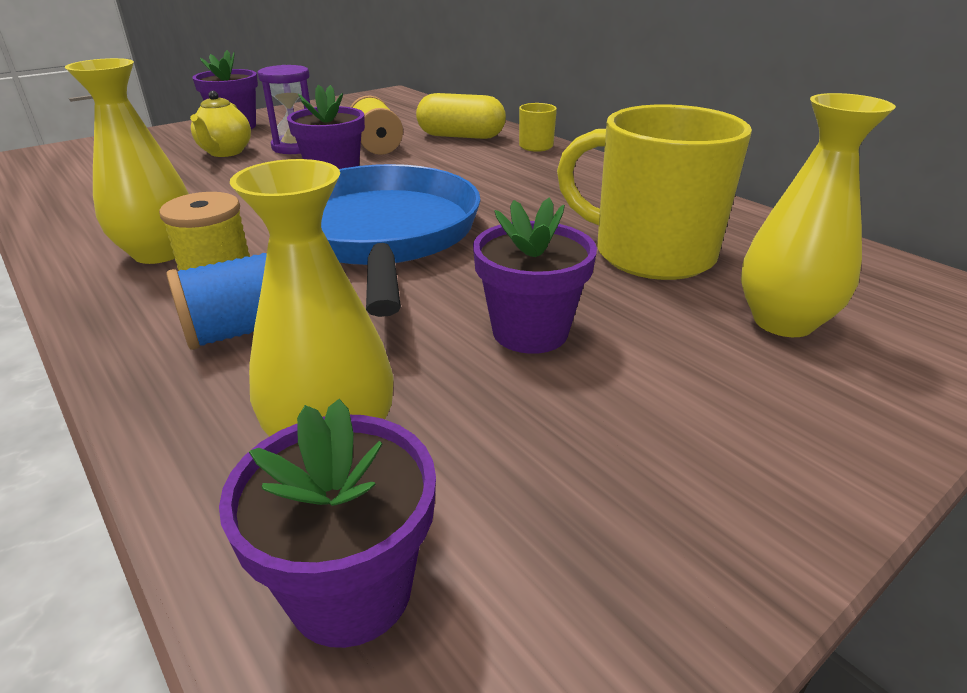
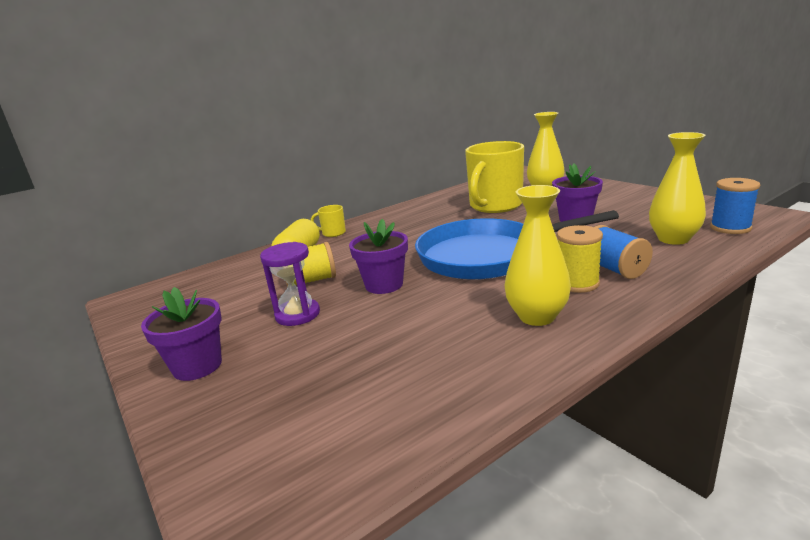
camera: 85 degrees left, 10 degrees down
(225, 152) = (299, 348): yellow teapot -> none
(350, 590) = (730, 228): purple flower pot -> blue spool

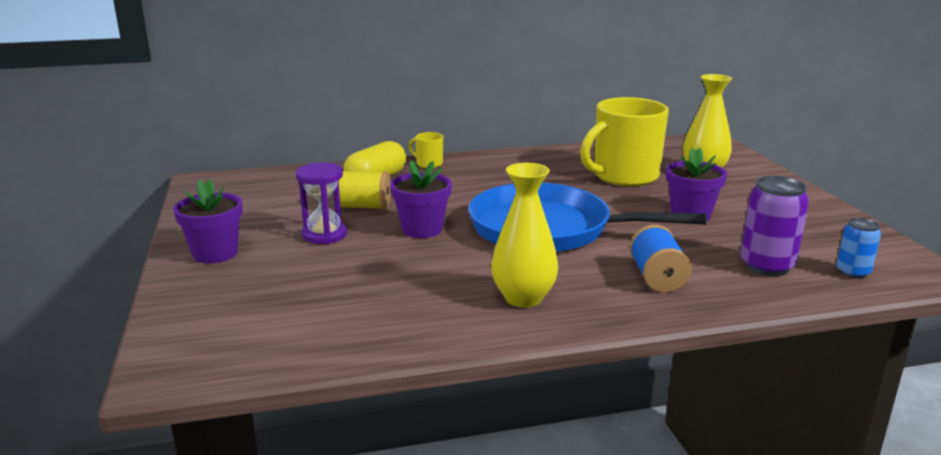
camera: 20 degrees right, 0 degrees up
(577, 283) = (601, 280): yellow spool -> none
(673, 239) = (767, 266): yellow vase -> purple can
(730, 228) = (852, 272): blue spool -> blue can

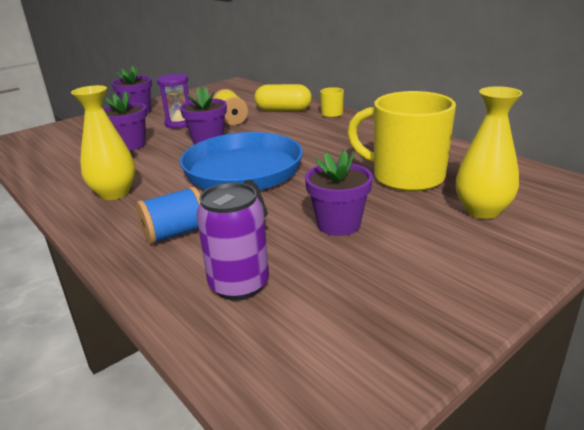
camera: 65 degrees right, 5 degrees up
(364, 273) = (130, 145): none -> purple flower pot
(852, 272) = (262, 348): blue can -> none

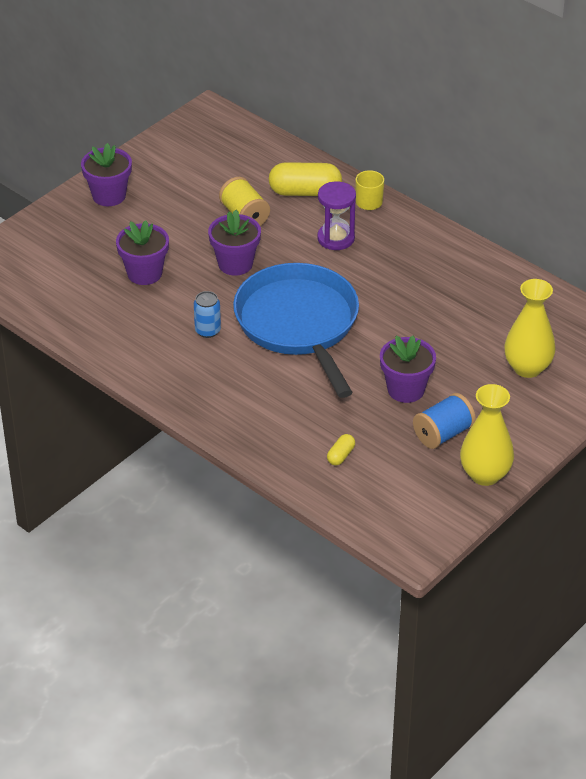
camera: 10 degrees left, 15 degrees up
(114, 193) = (177, 356): yellow vase -> yellow vase (485, 475)
(156, 177) = (207, 331): none -> blue can
(175, 233) = (266, 406): blue spool -> blue spool (443, 434)
(179, 123) = (181, 224): purple hourglass -> purple hourglass (336, 238)
(239, 285) = (341, 455): purple can -> yellow capsule
(405, 177) = (461, 323): yellow mug -> none

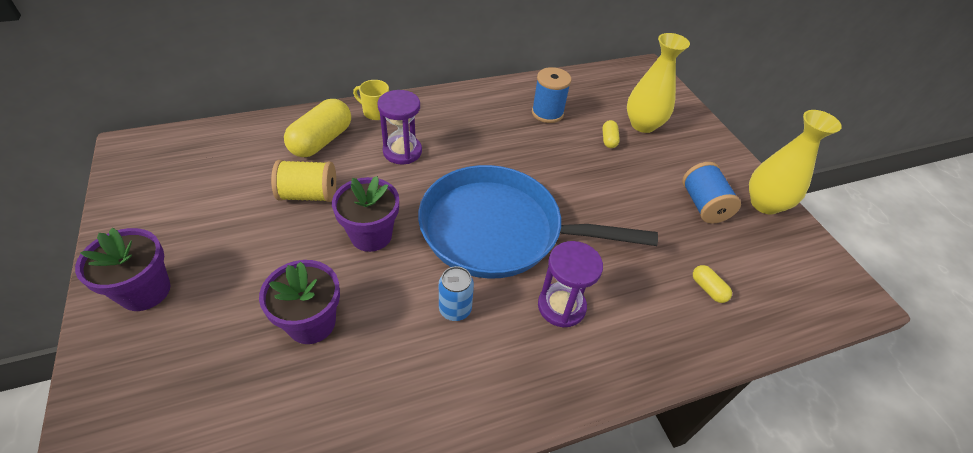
camera: 65 degrees left, 5 degrees up
(254, 381) = (561, 306): none -> purple hourglass
(406, 389) = (634, 201): purple flower pot -> none
(477, 300) = (547, 113): none -> blue spool
(478, 351) = (608, 140): none -> yellow capsule

